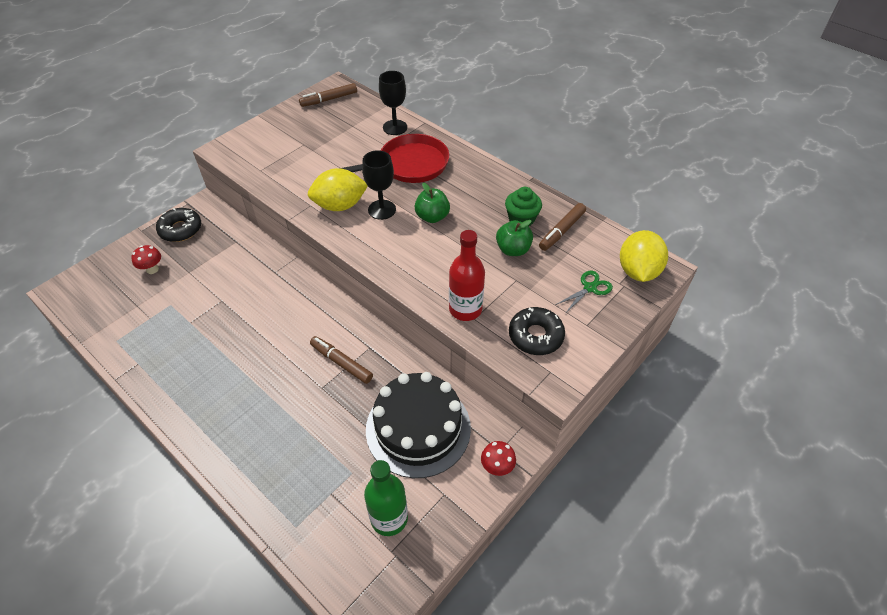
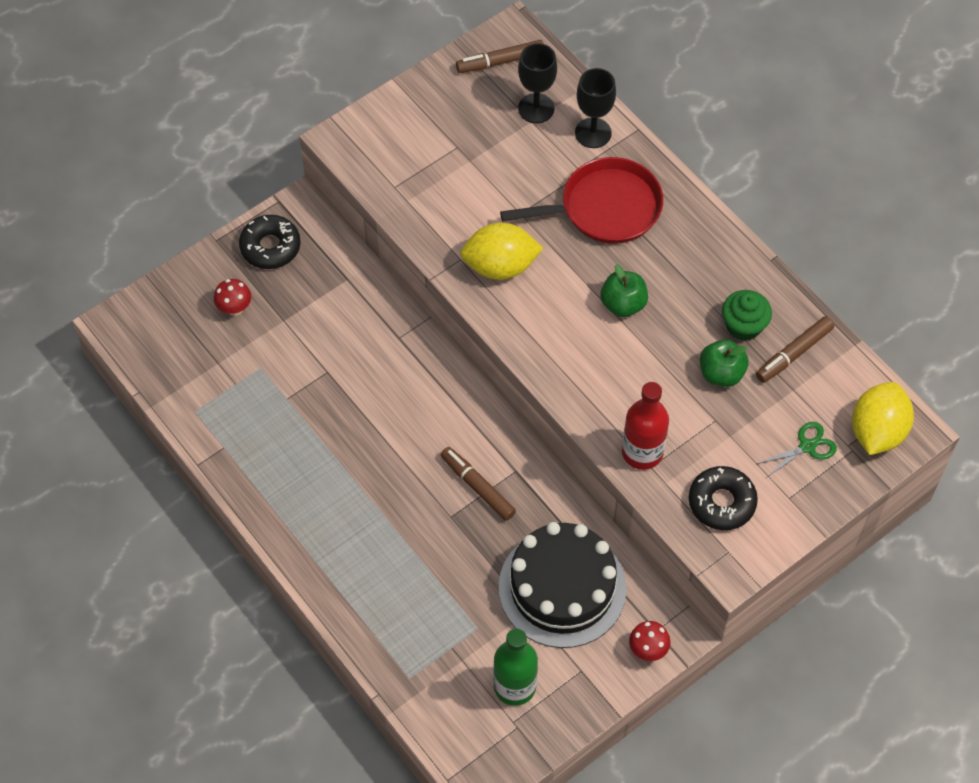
camera: 10 degrees right, 10 degrees up
(382, 210) = (556, 282): black goblet -> black goblet (536, 108)

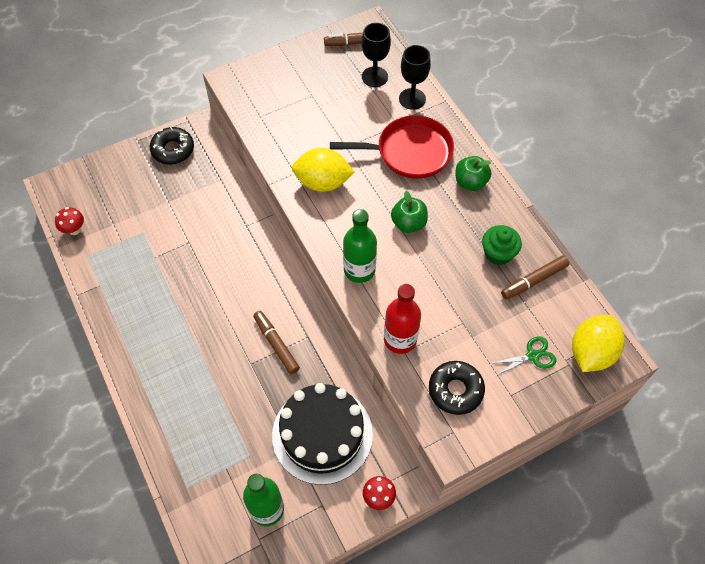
camera: 10 degrees right, 0 degrees up
(235, 308) = (136, 188): red mushroom -> red mushroom (74, 230)
(573, 374) = (359, 270): none -> green bottle
(721, 373) = (474, 287): green apple -> green apple (470, 182)

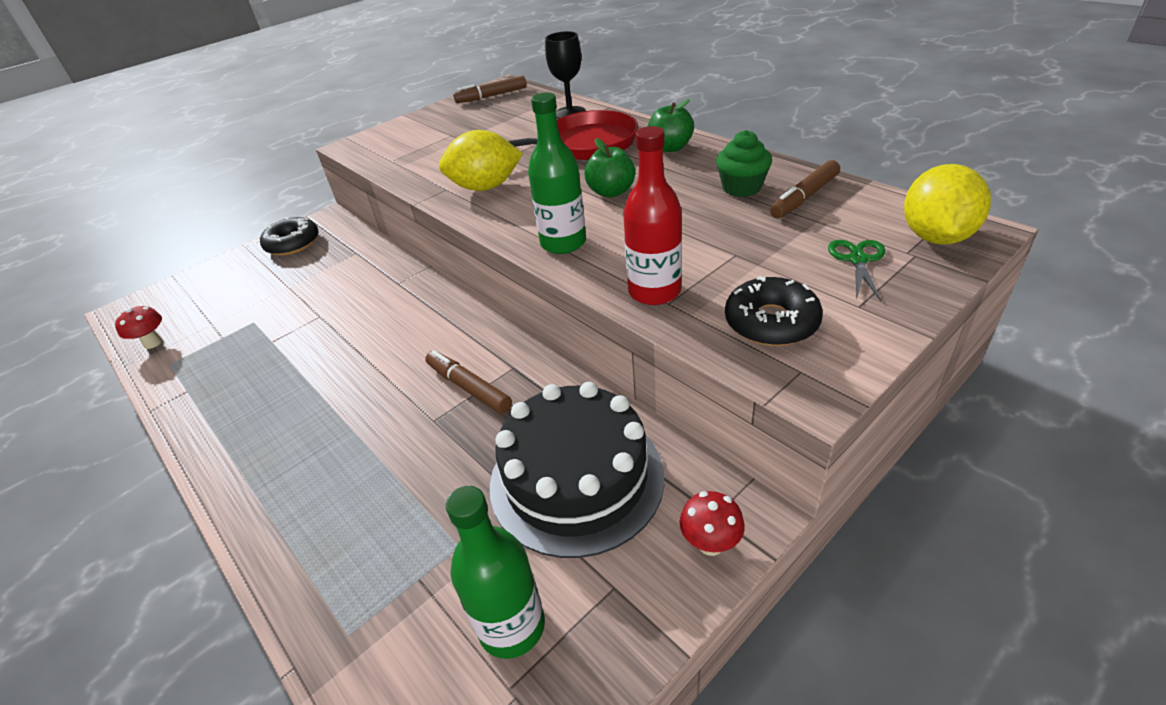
camera: 10 degrees left, 20 degrees down
(374, 77) = (520, 110): black goblet -> none
(532, 356) = (858, 260): green scissors -> green scissors turned 45 degrees counterclockwise

